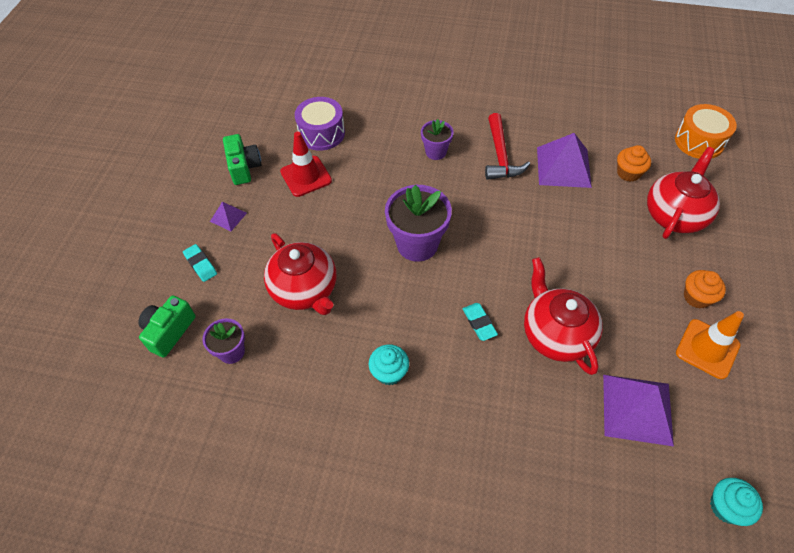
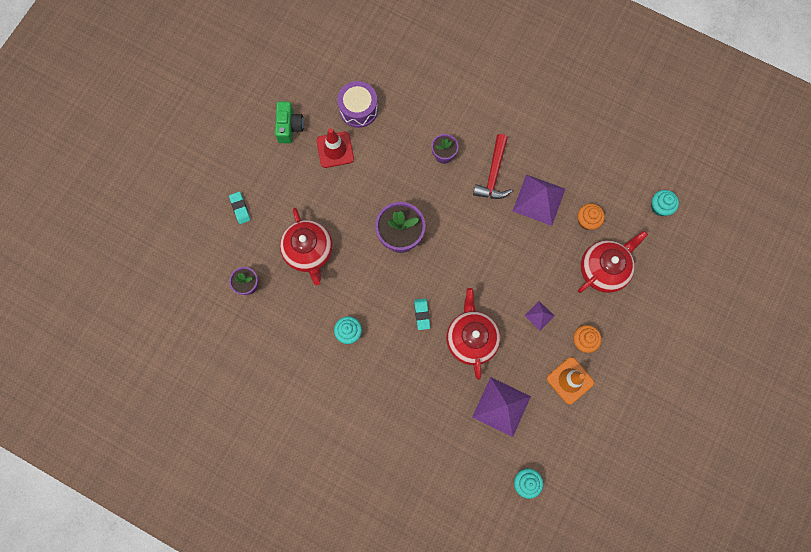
camera: 15 degrees right, 20 degrees up
(169, 331) = (209, 257): green camera -> none
(228, 217) = (268, 171): purple pyramid -> purple pyramid (539, 315)
(699, 141) = (660, 207): orange drum -> turquoise cupcake

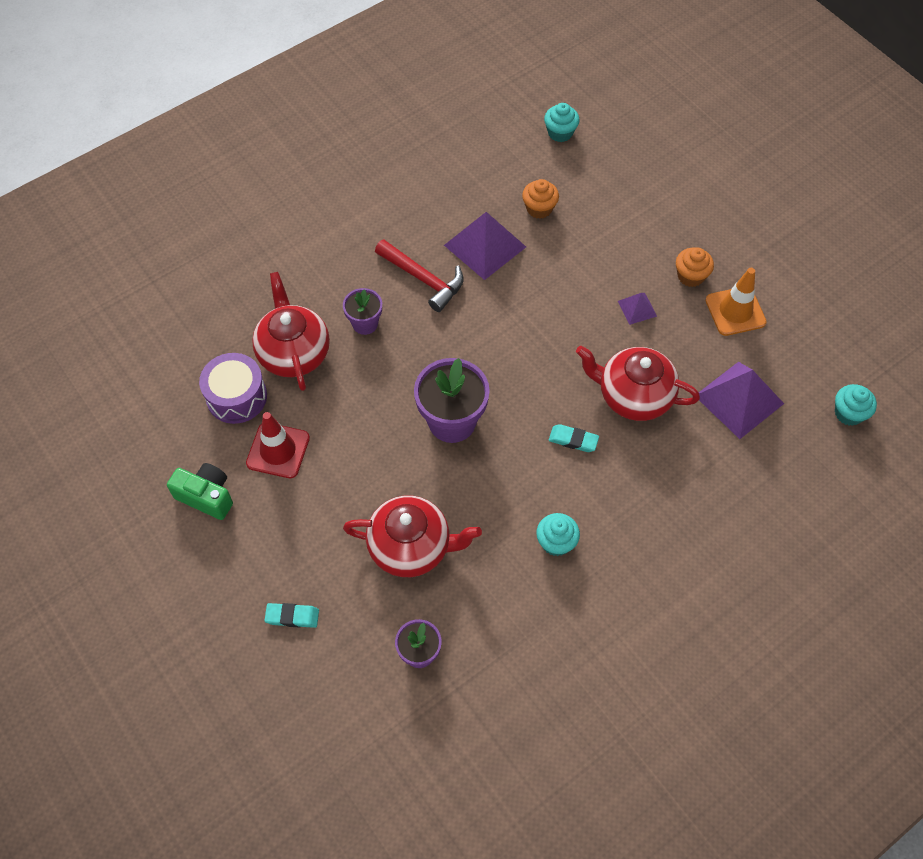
camera: 65 degrees left, 15 degrees down
(603, 269) = (609, 218): red teapot -> red teapot (294, 353)

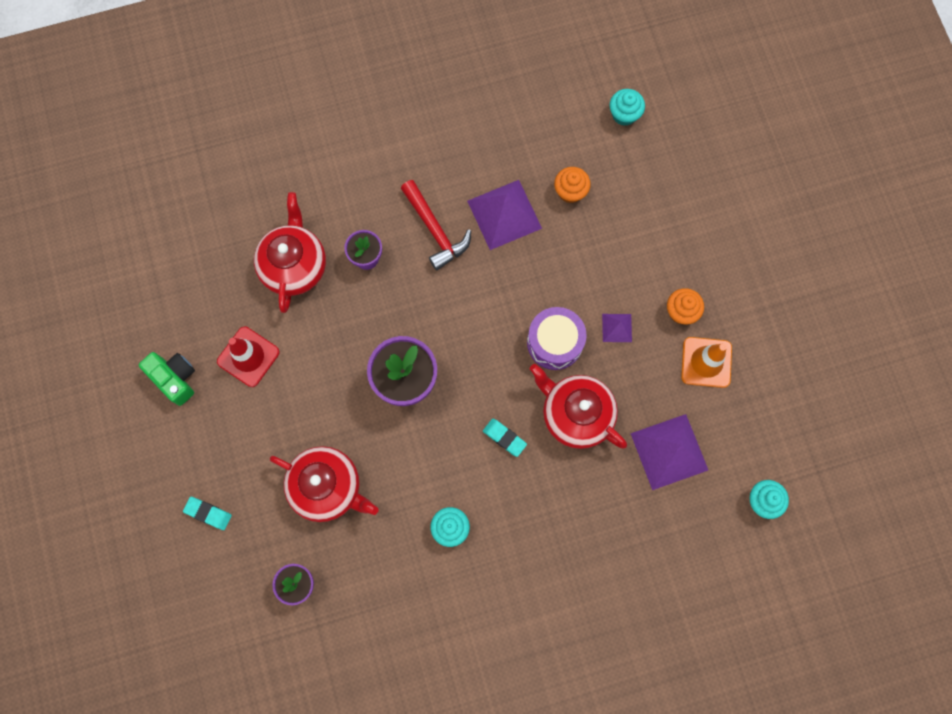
camera: 20 degrees right, 15 degrees up
(236, 397) = (231, 292): purple drum -> purple drum (554, 342)

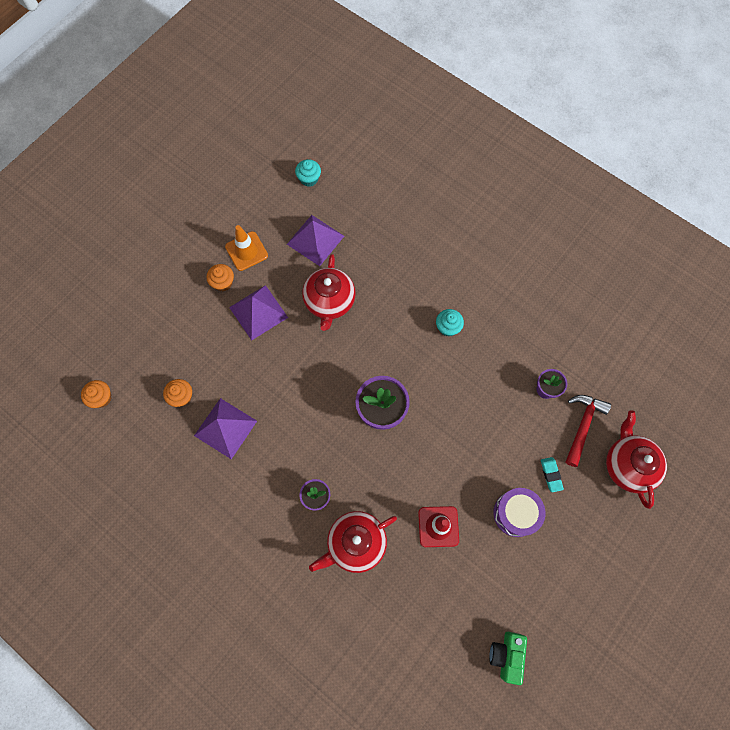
camera: 125 degrees left, 5 degrees down
(175, 378) = (488, 565): green camera -> green camera (506, 655)
(327, 487) = (479, 414): red teapot -> red teapot (628, 465)
(435, 230) = (266, 465): red hammer -> red hammer (582, 426)
(504, 438) = (373, 332): turquoise eraser -> none
(554, 342) = (293, 341): purple drum -> purple drum (516, 513)
(617, 328) = (258, 312): purple pyramid -> purple pyramid, size x2.01
(624, 114) = (101, 398): turquoise cupcake -> orange cupcake

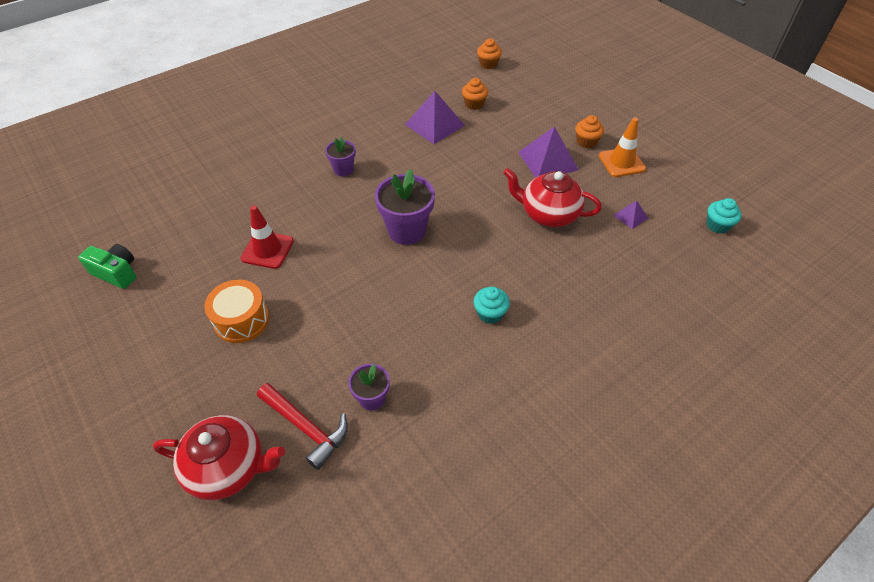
camera: 105 degrees right, 20 degrees down
(315, 240) = (630, 216): purple pyramid -> purple pyramid, size x0.50
(355, 543) = (287, 187): red teapot -> none
(516, 513) = (241, 320): purple drum -> orange drum
(551, 475) = (264, 369): turquoise eraser -> none

